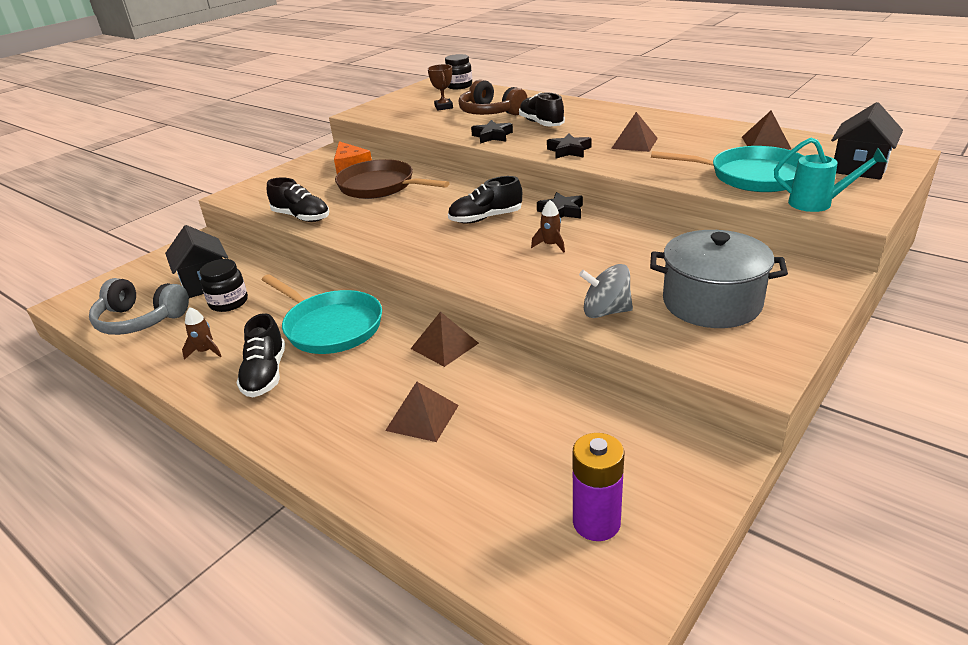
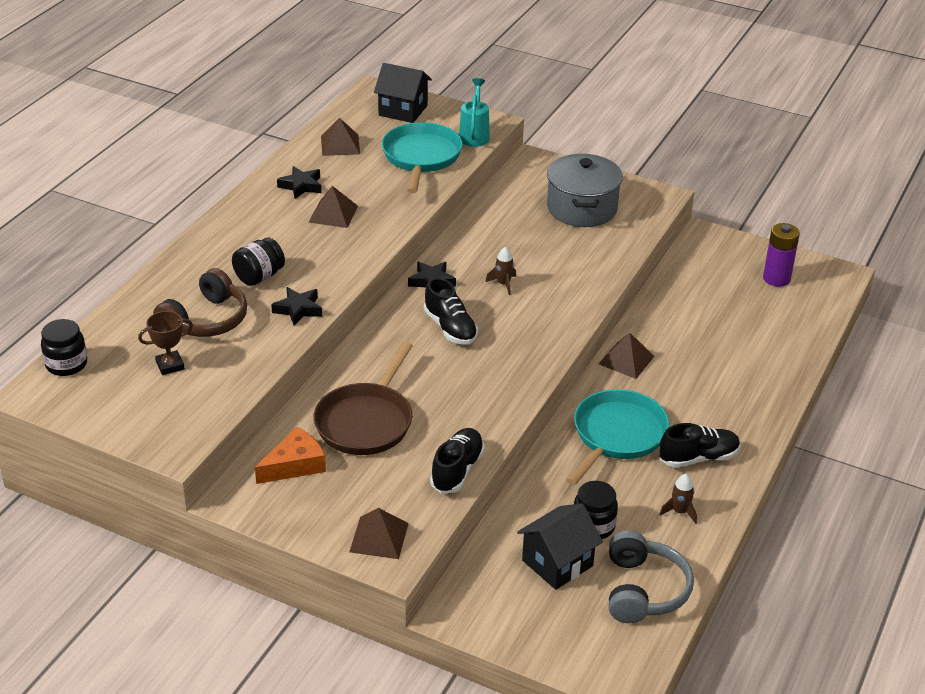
camera: 105 degrees left, 5 degrees up
(422, 417) = (717, 358): brown pyramid -> brown pyramid (379, 537)
(541, 123) = (259, 276): black shoe -> black jar
(569, 151) = (352, 253): black star -> black star (301, 186)
(605, 311) = (606, 253): grey spinning top -> none

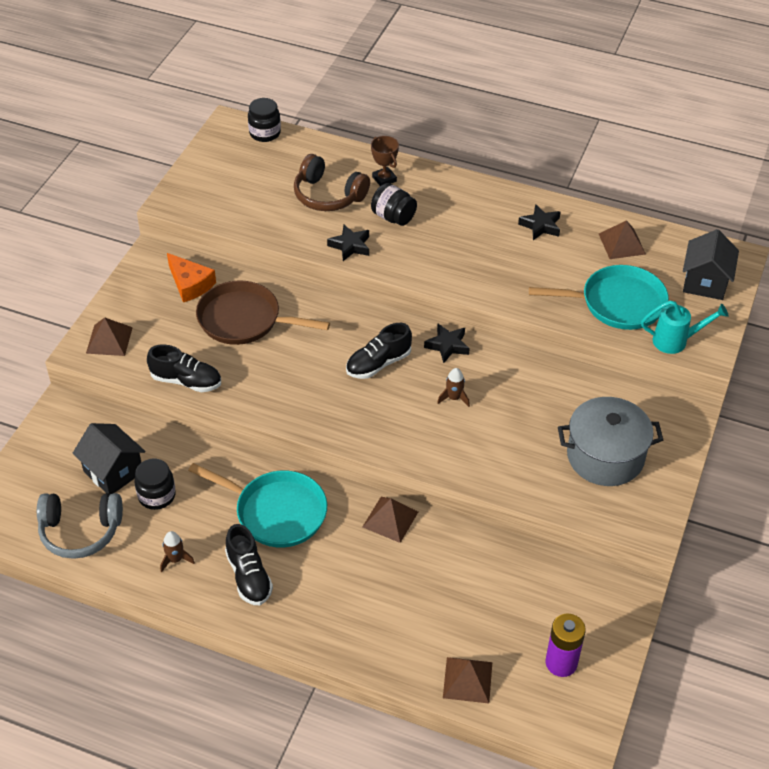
camera: 85 degrees right, 10 degrees up
(170, 365) = (268, 185): brown trophy -> brown trophy (384, 179)
(333, 214) = (500, 251): brown pyramid -> brown pyramid (467, 680)

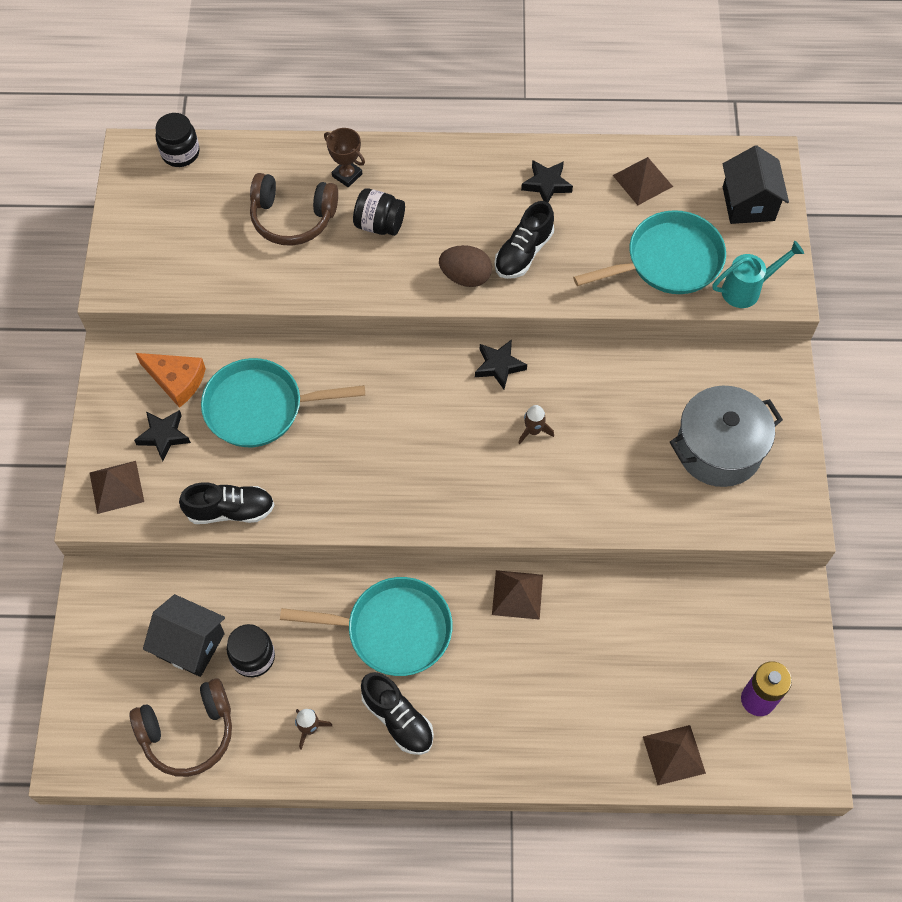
camera: 20 degrees left, 15 degrees up
(80, 531) = (188, 732): grey headphones -> brown headphones
(244, 320) = (260, 407): brown pan -> turquoise pan
(350, 246) = (347, 279): black star -> black star (163, 436)
(378, 364) = (434, 415): black shoe -> black shoe (523, 253)
(444, 269) = (465, 277): none -> brown egg

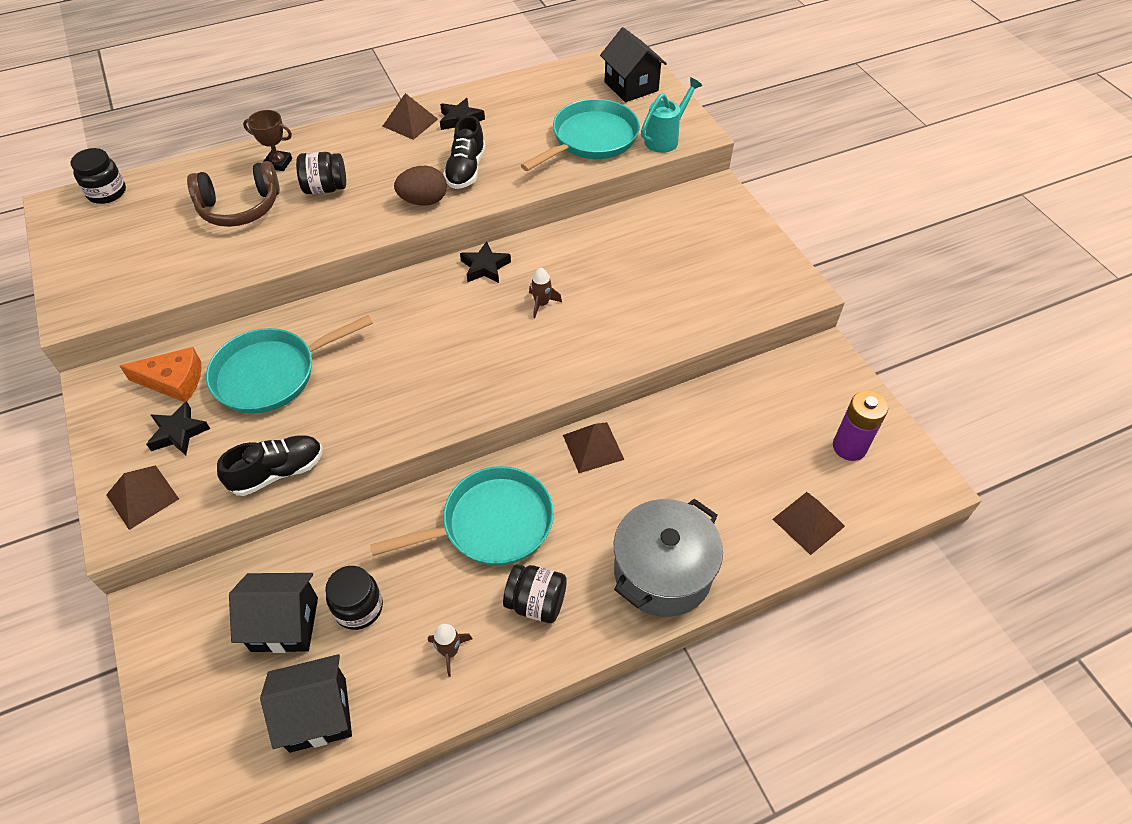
camera: 25 degrees left, 10 degrees down
(188, 732) = (318, 714): brown headphones -> black house
(398, 719) = (536, 603): black shoe -> black jar
(642, 181) = (539, 96): brown pyramid -> brown pyramid (410, 122)
(718, 449) = (706, 263): grey pot -> grey pot (662, 572)

